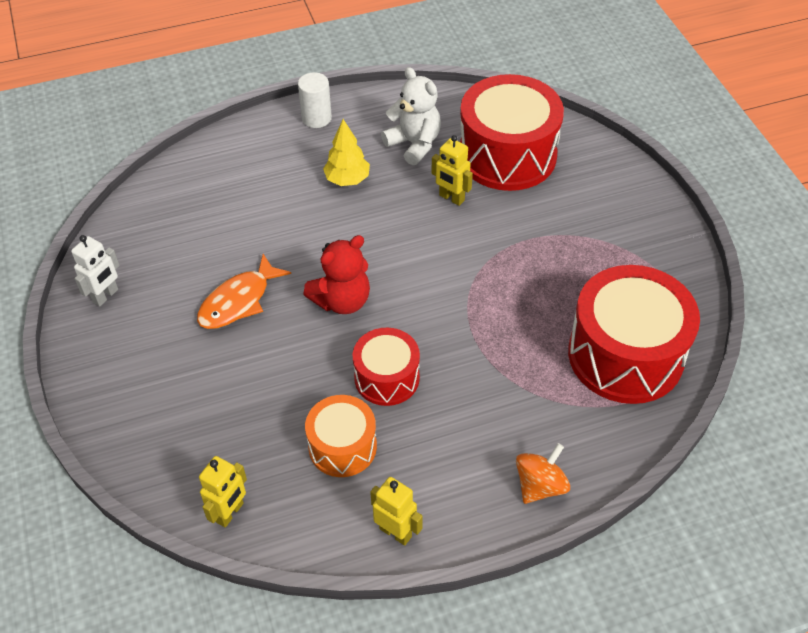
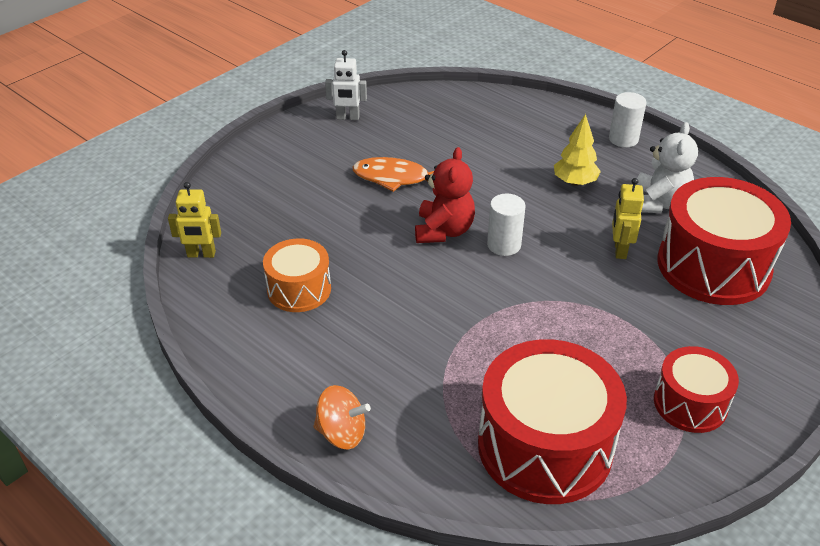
camera: 60 degrees right, 10 degrees down
(342, 300) = (443, 231): red teddy bear -> red teddy bear turned 105 degrees counterclockwise
(387, 378) = (385, 288): red drum -> red drum (690, 403)
(391, 268) = (504, 245): none -> white cylinder
(395, 532) = (236, 353): yellow robot -> none

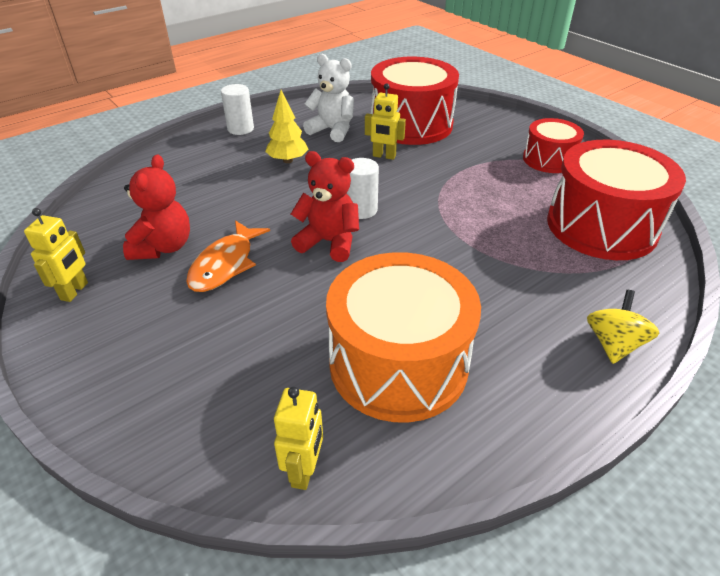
camera: 80 degrees left, 0 degrees up
(299, 289) = (398, 363): orange drum -> orange drum, size x1.78
(342, 433) = (613, 344): orange spinning top -> yellow spinning top
(347, 117) = (75, 291): white robot -> yellow robot
(409, 142) = (163, 247): none -> red teddy bear

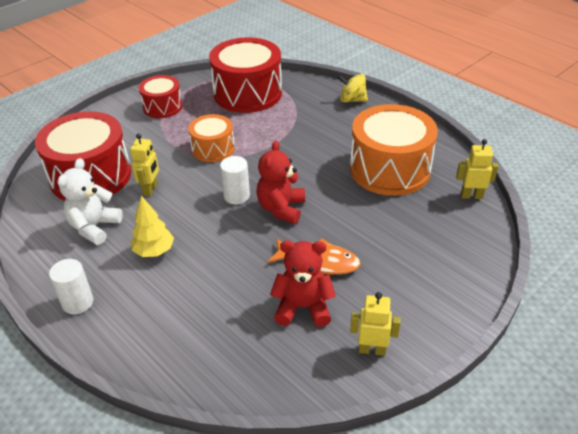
camera: 95 degrees left, 0 degrees up
(458, 195) = (213, 149): none -> orange drum

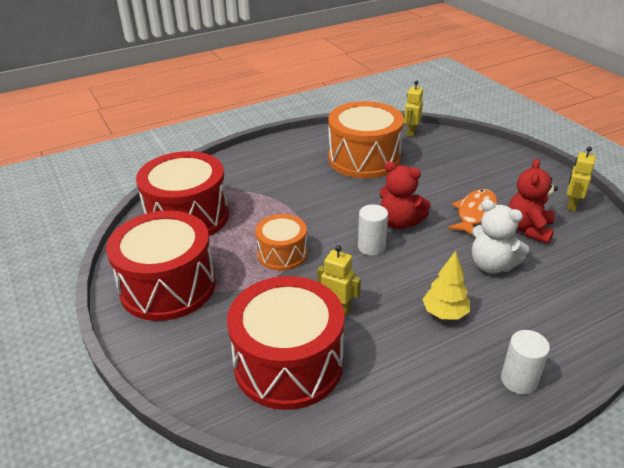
camera: 75 degrees left, 5 degrees down
(94, 227) = (393, 362): white teddy bear -> white teddy bear (491, 265)
(162, 107) = (168, 286): red drum -> red drum, size x1.78
(352, 100) = (247, 157): yellow spinning top -> none

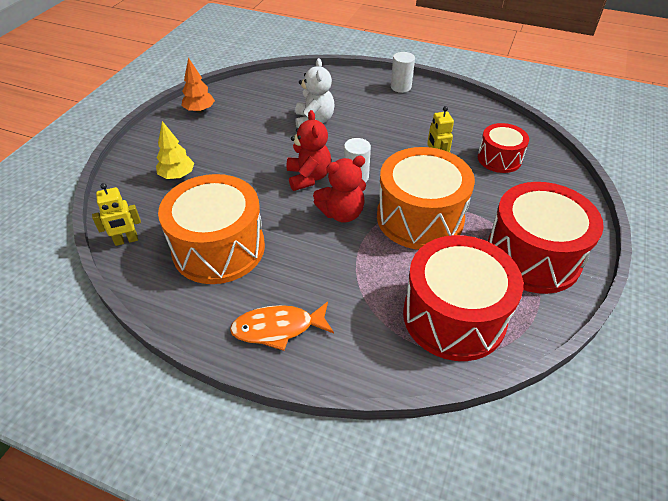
camera: 130 degrees left, 10 degrees up
(282, 254) = (420, 218): orange drum -> orange drum, size x1.78
(288, 363) = (499, 158): red drum -> red drum, size x0.56
(445, 313) = (383, 122): yellow tree -> yellow tree (177, 176)
(475, 213) = (256, 147): orange fish -> orange fish (278, 328)
(528, 229) = (253, 119): red teddy bear -> red teddy bear (342, 213)
(571, 205) = (199, 110): yellow robot -> orange tree

